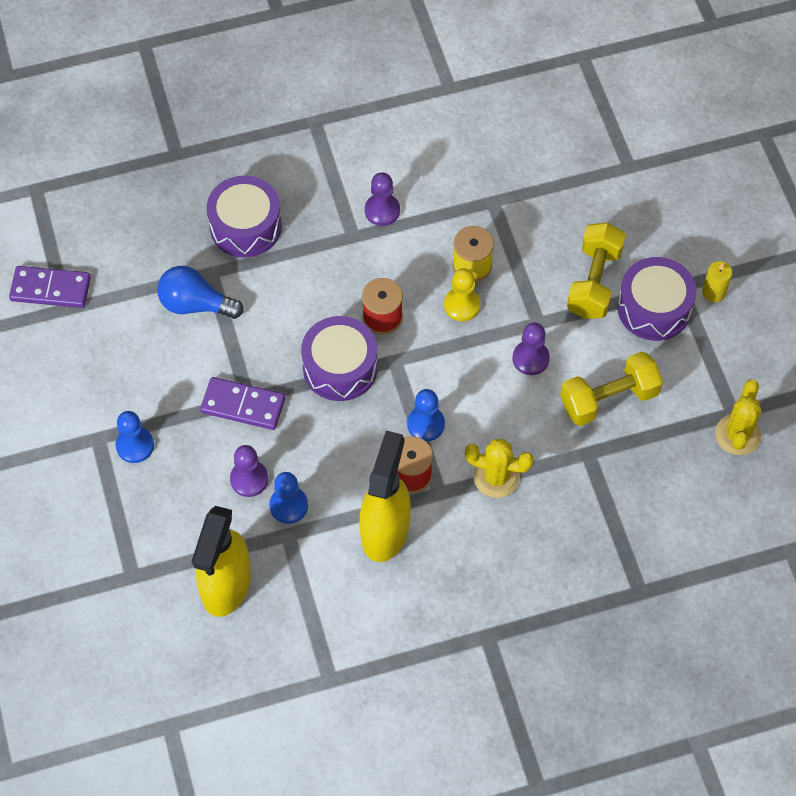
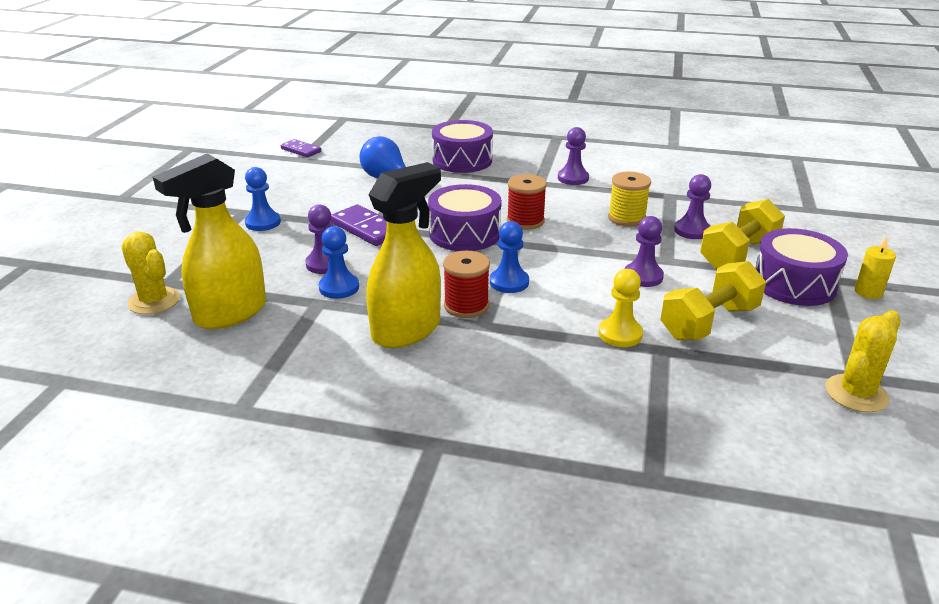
camera: 30 degrees right, 30 degrees down
(50, 289) = (301, 150): purple domino -> purple domino, size x0.65
(462, 305) = (601, 233): yellow pawn -> yellow pawn (620, 334)
(496, 477) = (549, 333): yellow cactus -> yellow cactus (154, 301)
(539, 260) = (692, 230): none -> purple pawn
(608, 399) = (709, 322): yellow dumbbell -> yellow dumbbell turned 45 degrees counterclockwise

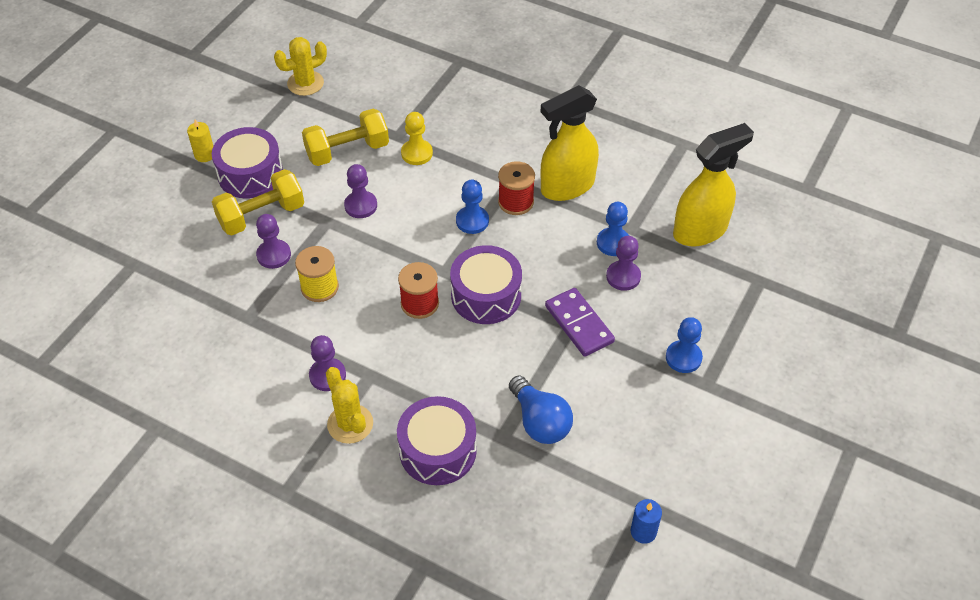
camera: 165 degrees left, 20 degrees up
(154, 301) = (765, 257): yellow cactus -> yellow cactus (350, 424)
(301, 150) = (643, 532): purple domino -> blue candle

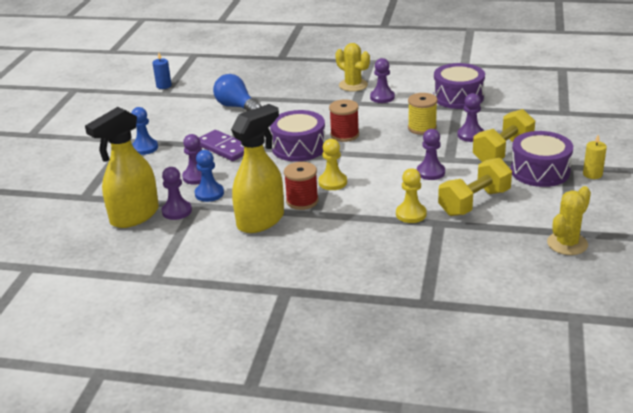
camera: 165 degrees right, 20 degrees down
(438, 450) = (294, 87): purple drum -> purple drum (458, 97)
(472, 221) = (332, 182): blue pawn -> yellow pawn
(653, 225) = (177, 211): none -> purple pawn

